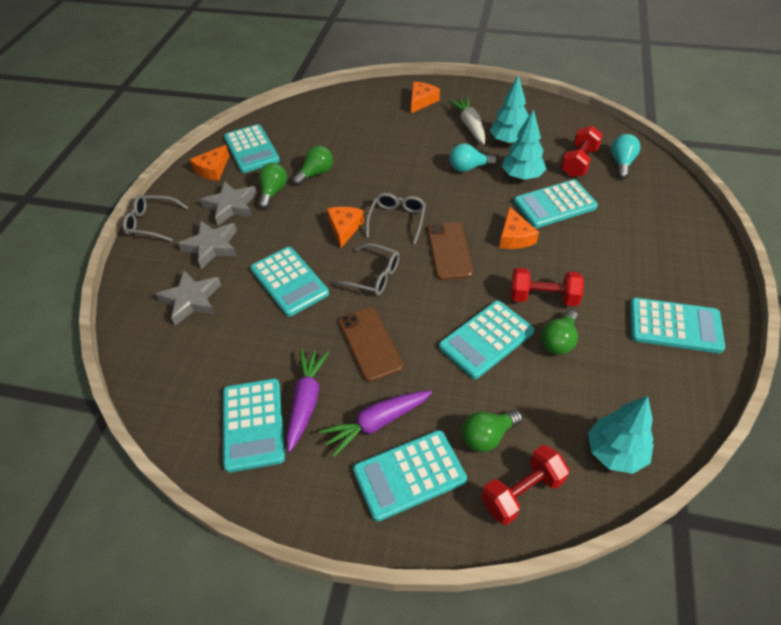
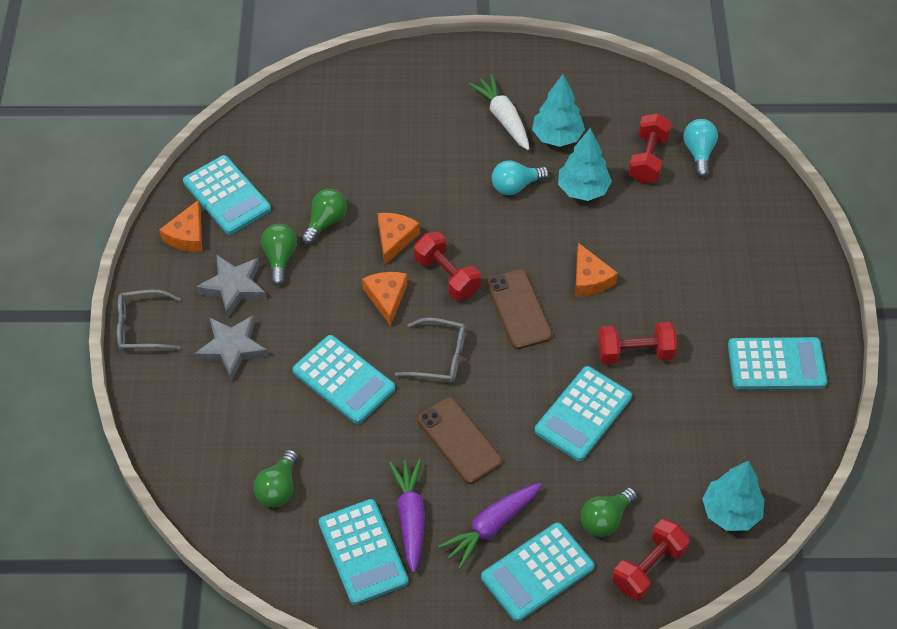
camera: 15 degrees left, 5 degrees up
(191, 300) = (236, 423): grey star -> none
(397, 220) = (447, 276): grey glasses -> red dumbbell
(422, 101) = (430, 84): orange cheese -> orange cheese (394, 239)
(555, 205) = (628, 226): turquoise calculator -> none
(559, 341) = (659, 402): green light bulb -> green light bulb (278, 488)

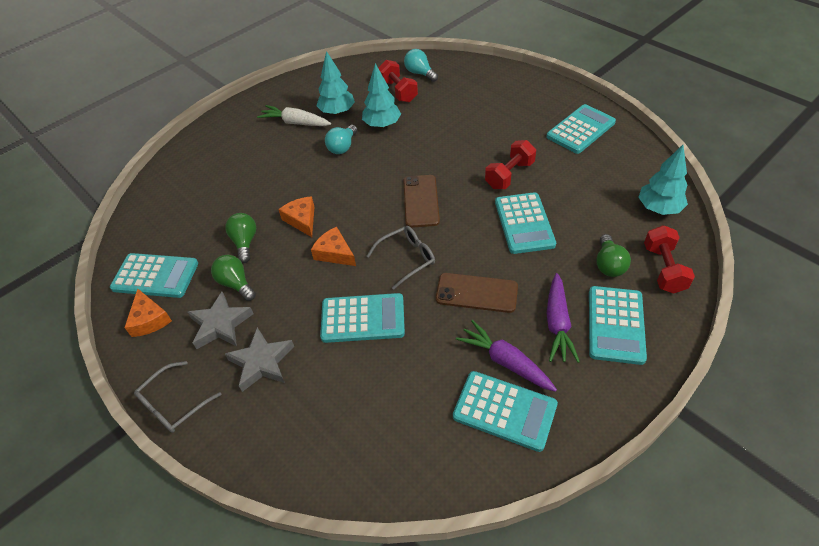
camera: 40 degrees left, 5 degrees down
(278, 488) = (399, 422): green light bulb -> none
(447, 276) = (358, 215): red dumbbell -> none
(518, 309) = (421, 201): brown phone -> brown phone turned 60 degrees clockwise
(590, 279) = (440, 160): orange cheese -> none

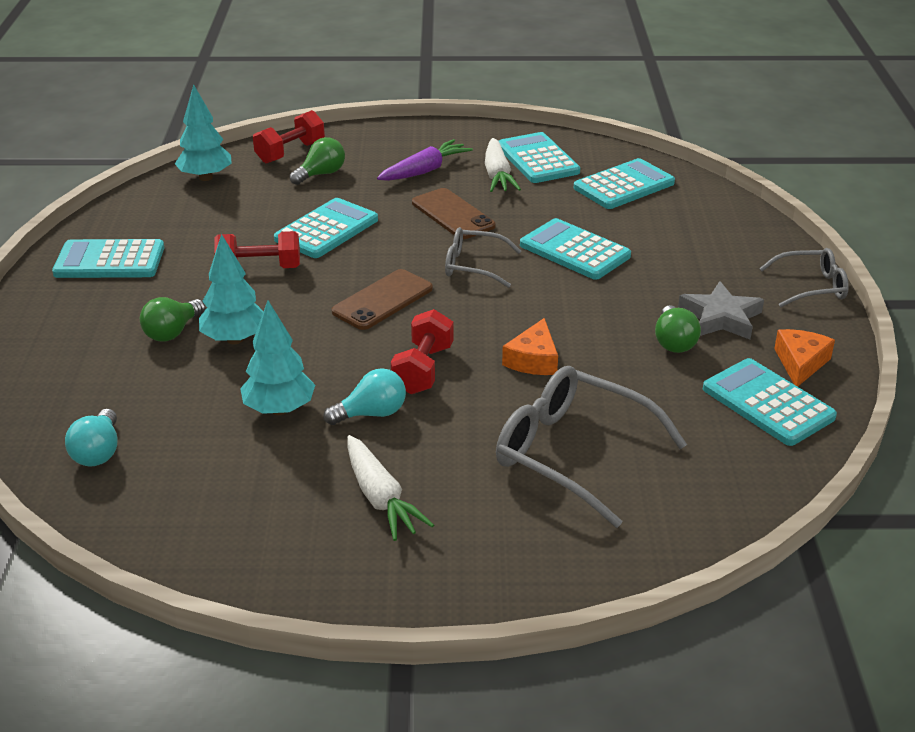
camera: 140 degrees left, 15 degrees down
(236, 186) = (571, 453): none -> grey glasses
(245, 242) = (626, 376): green light bulb -> green light bulb (172, 332)
(262, 362) = (702, 271): grey star -> none
(334, 253) = (537, 309): orange cheese -> none
(337, 112) = (302, 472): turquoise tree -> turquoise tree (235, 339)
(398, 91) = (175, 445): red dumbbell -> red dumbbell (423, 370)
(505, 361) = (497, 175): purple carrot -> white carrot
(615, 325) = (386, 151): turquoise calculator -> turquoise calculator (624, 185)

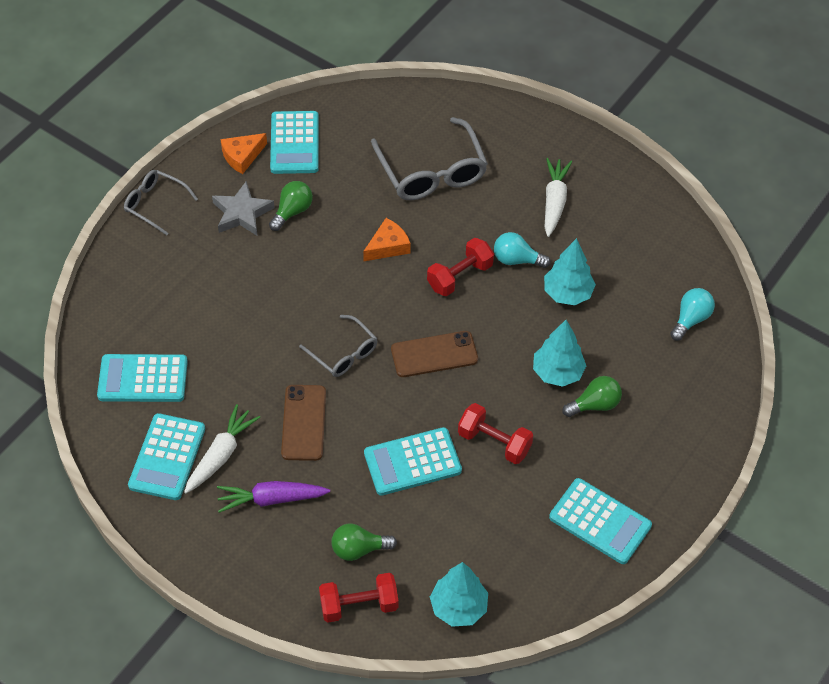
camera: 145 degrees left, 20 degrees up
(574, 251) = (260, 327): turquoise calculator -> none

